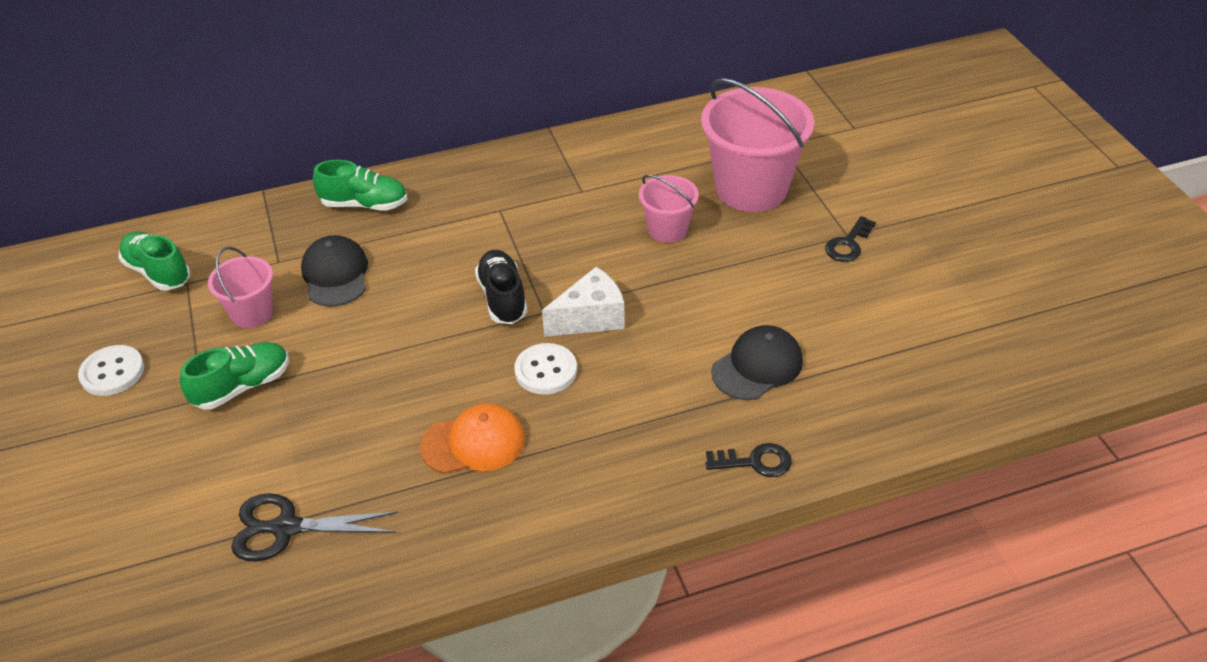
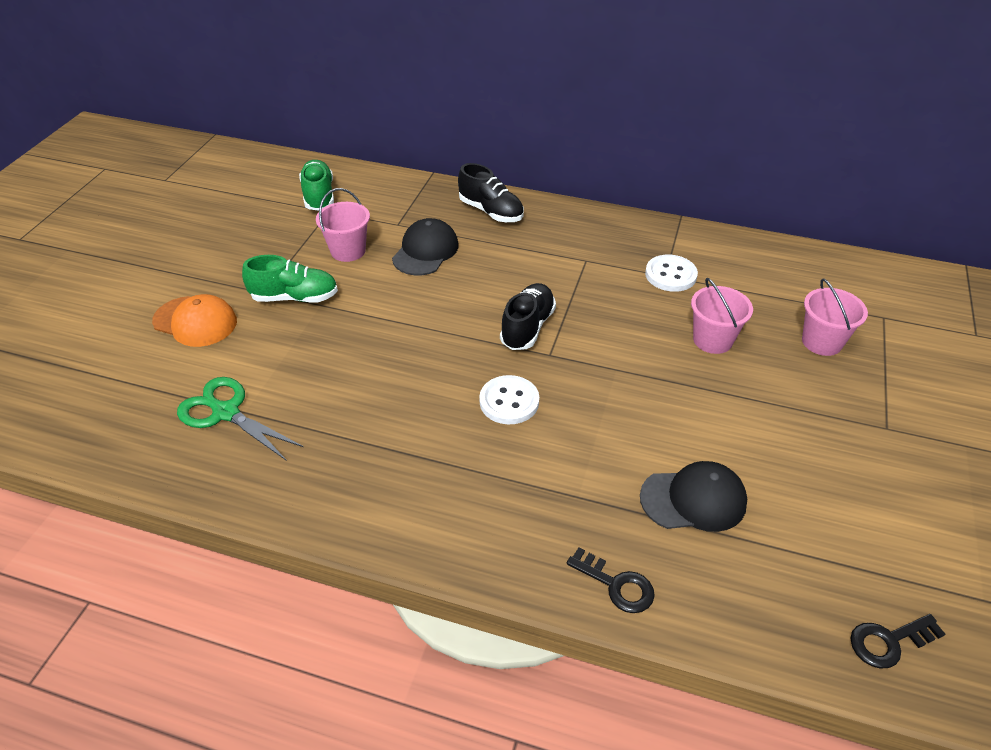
camera: 35 degrees right, 0 degrees up
(112, 372) = (232, 247): white button -> white button (670, 275)
(286, 528) = (226, 412): black scissors -> green scissors
(364, 204) = (491, 211): green shoe -> black shoe
(473, 443) = (404, 427): orange cap -> orange cap (195, 321)
(590, 318) = (582, 379): white cheese -> none
(751, 189) = (821, 342): pink bucket -> pink bucket, size x0.53
(848, 244) = (881, 437): black key -> black key (888, 641)

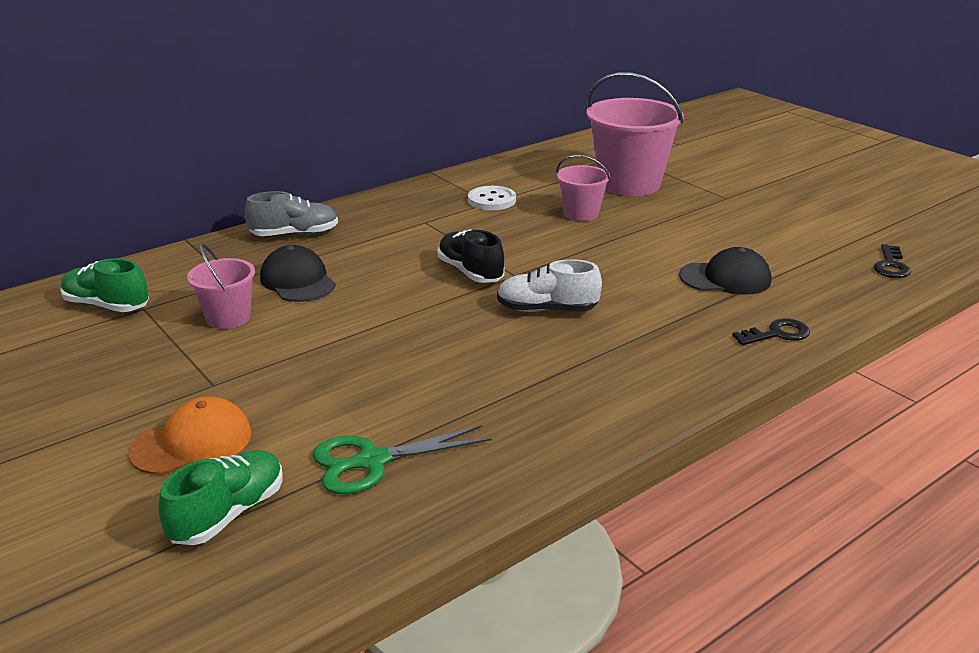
camera: 55 degrees left, 15 degrees down
(295, 297) = (252, 369): green shoe -> green shoe (228, 513)
(491, 211) = (294, 234): black shoe -> grey shoe
(509, 401) = (547, 310): white button -> white shoe
(693, 499) = (725, 278): black cap -> black cap turned 60 degrees clockwise
(821, 342) = (629, 183): pink bucket -> pink bucket, size x1.90

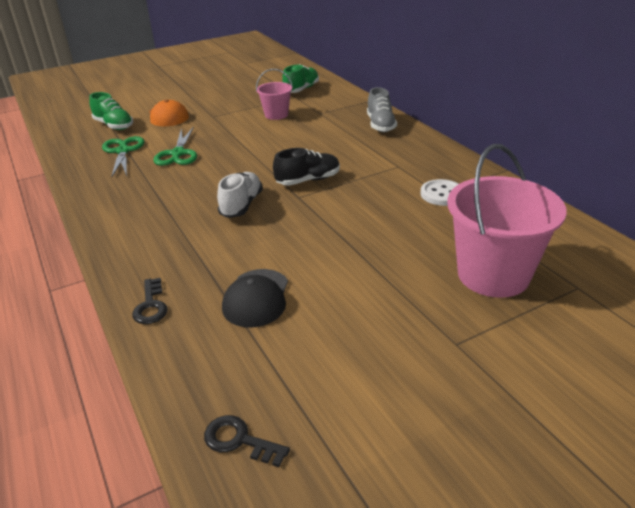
camera: 100 degrees right, 5 degrees up
(297, 281) = (313, 128): black cap -> none
(385, 392) = (178, 153): none -> green scissors
(581, 213) = (411, 236): pink bucket -> none

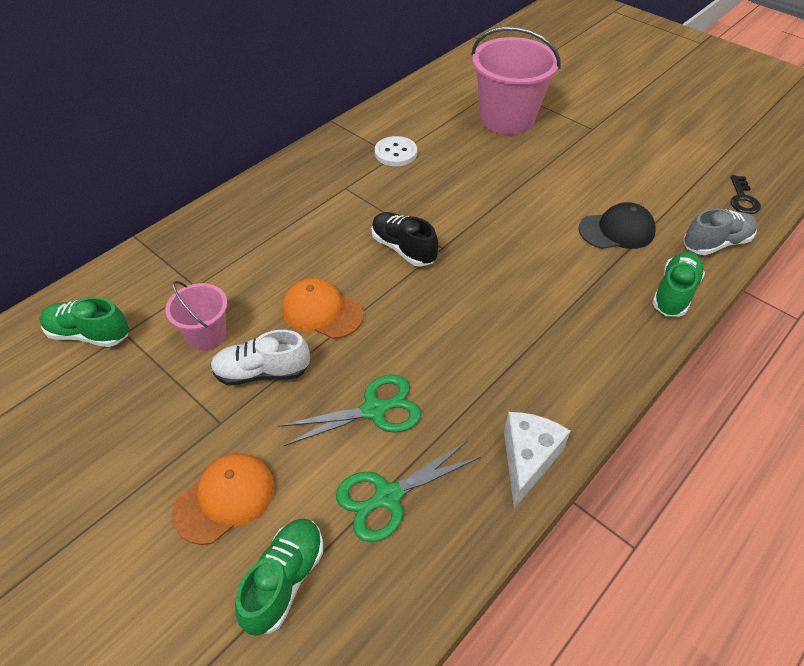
camera: 110 degrees left, 15 degrees up
(93, 193) = (527, 460): none -> white cheese
(151, 306) = (674, 293): black key -> green shoe
(241, 205) = (481, 288): white shoe -> white shoe (262, 372)
(268, 146) = (322, 311): none -> orange cap
(380, 125) = (233, 218): grey shoe -> grey shoe (716, 243)

